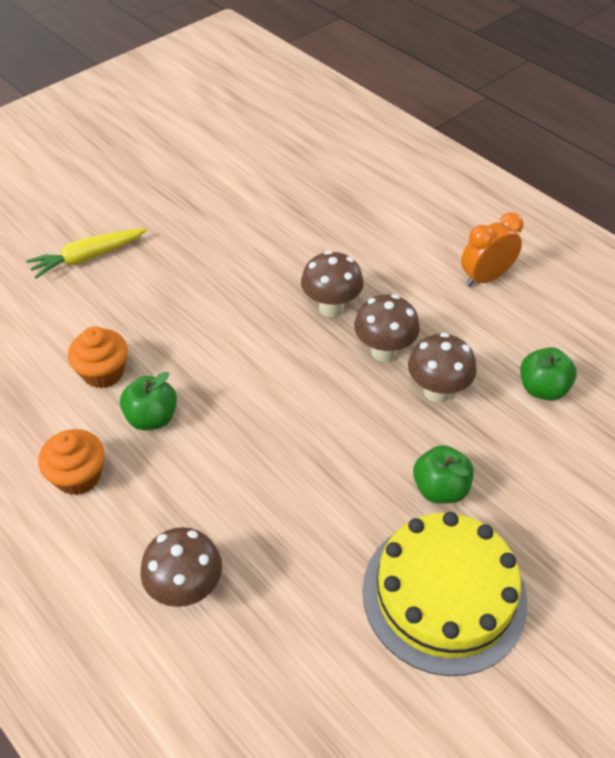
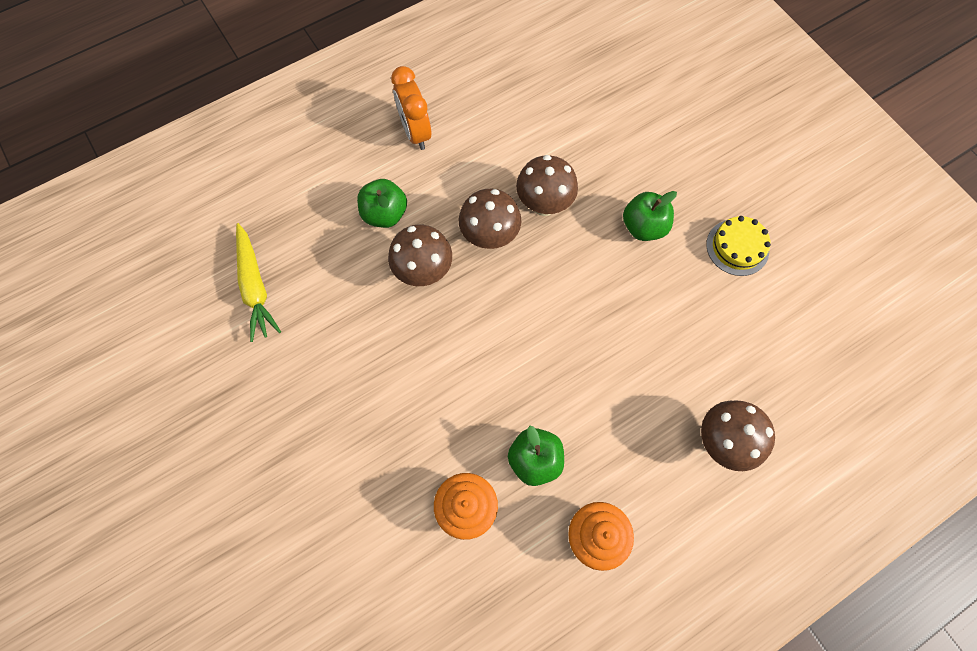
camera: 80 degrees left, 20 degrees up
(88, 257) = (282, 521): yellow carrot -> yellow carrot (255, 286)
(444, 594) = (737, 247): yellow cake -> yellow cake, size x0.50
(542, 389) = (553, 126): green apple -> green apple (385, 214)

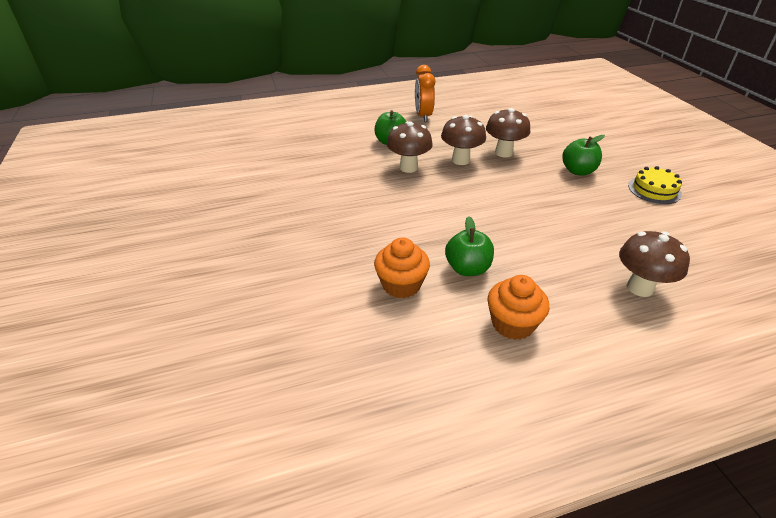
camera: 15 degrees right, 30 degrees down
(255, 286) = (291, 157): yellow carrot -> none

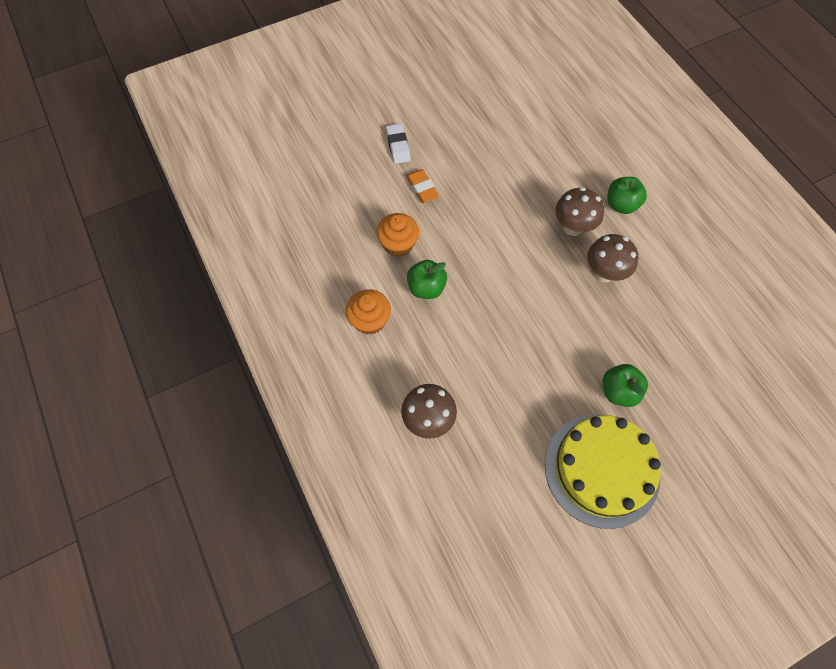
camera: 80 degrees right, 25 degrees up
(249, 268) = (398, 146): none -> white eraser
(324, 255) = (422, 188): none -> orange eraser
(423, 116) = (698, 228): orange clock -> none
(503, 153) = (636, 315): brown mushroom -> none
(654, 190) = (601, 469): yellow cake -> yellow cake, size x2.01

